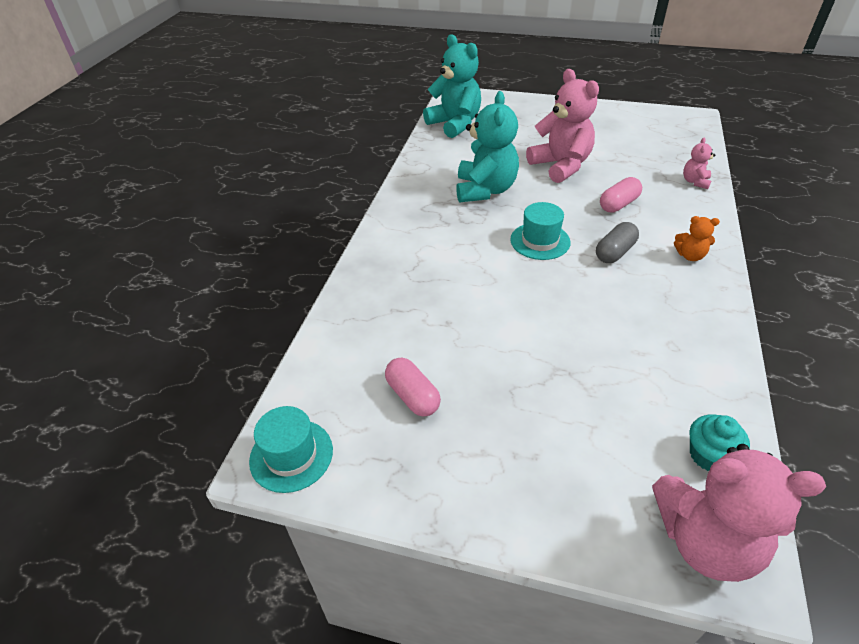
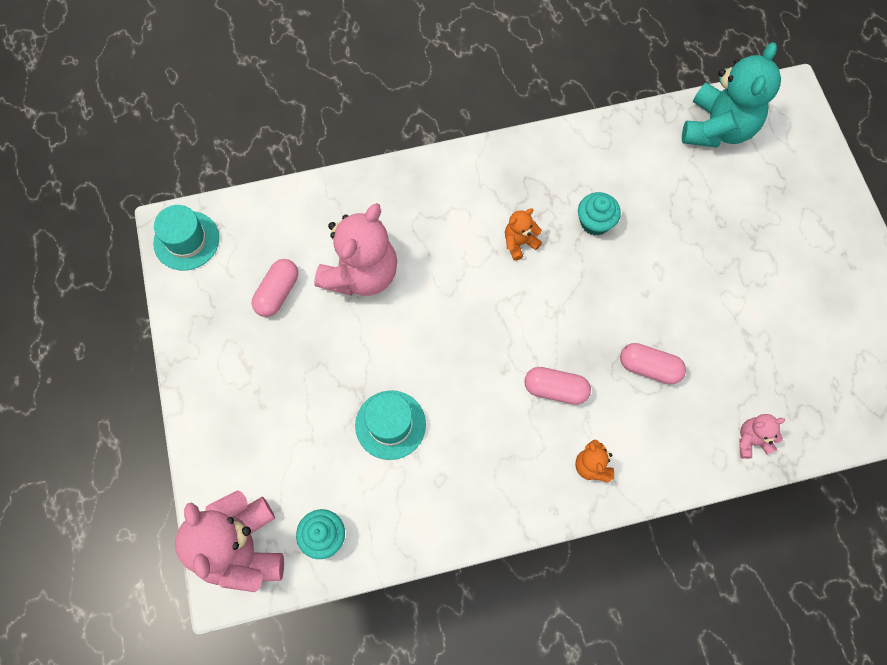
camera: 60 degrees right, 25 degrees up
(475, 229) = (519, 243): none -> orange teddy bear
(485, 190) = (595, 222): turquoise teddy bear -> turquoise cupcake
(540, 241) = (534, 311): turquoise hat -> turquoise hat (390, 425)
(560, 166) = (694, 280): pink teddy bear -> pink teddy bear (361, 273)
(614, 252) = (555, 389): grey capsule -> pink capsule

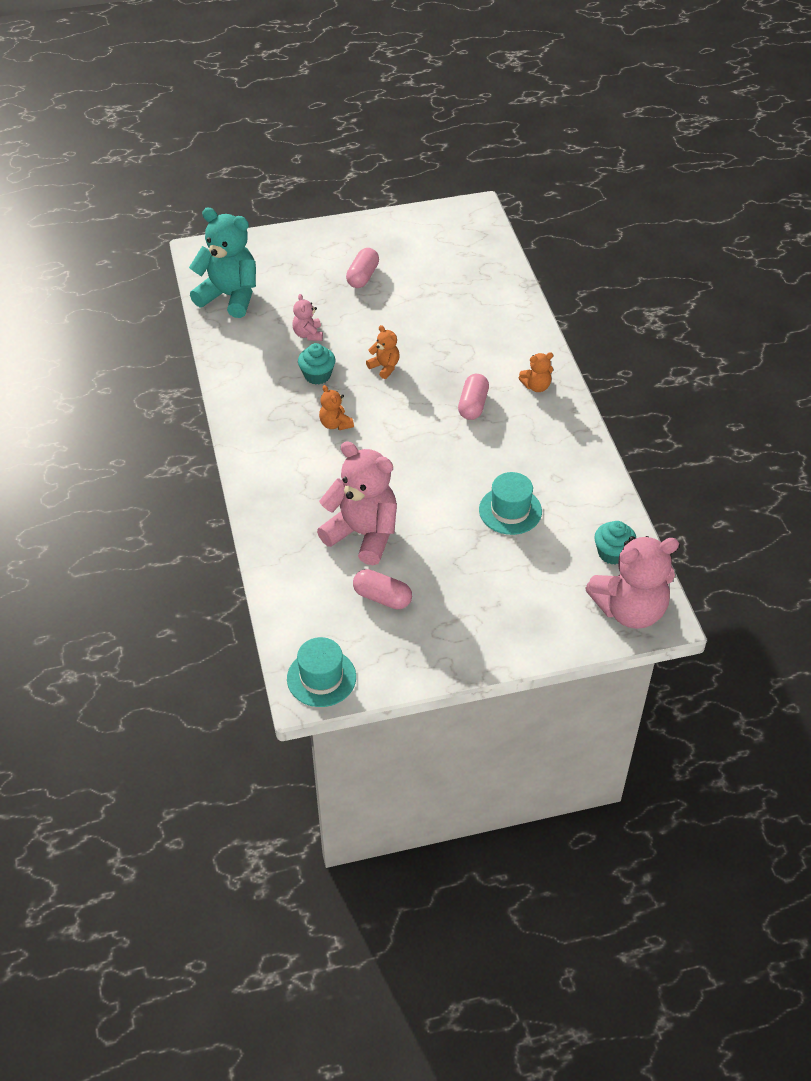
camera: 90 degrees left, 20 degrees down
(613, 292) = (384, 367): none -> orange teddy bear
(649, 367) = (452, 350): pink capsule -> pink capsule (362, 276)
(752, 440) = (509, 299): pink teddy bear -> pink teddy bear (308, 334)

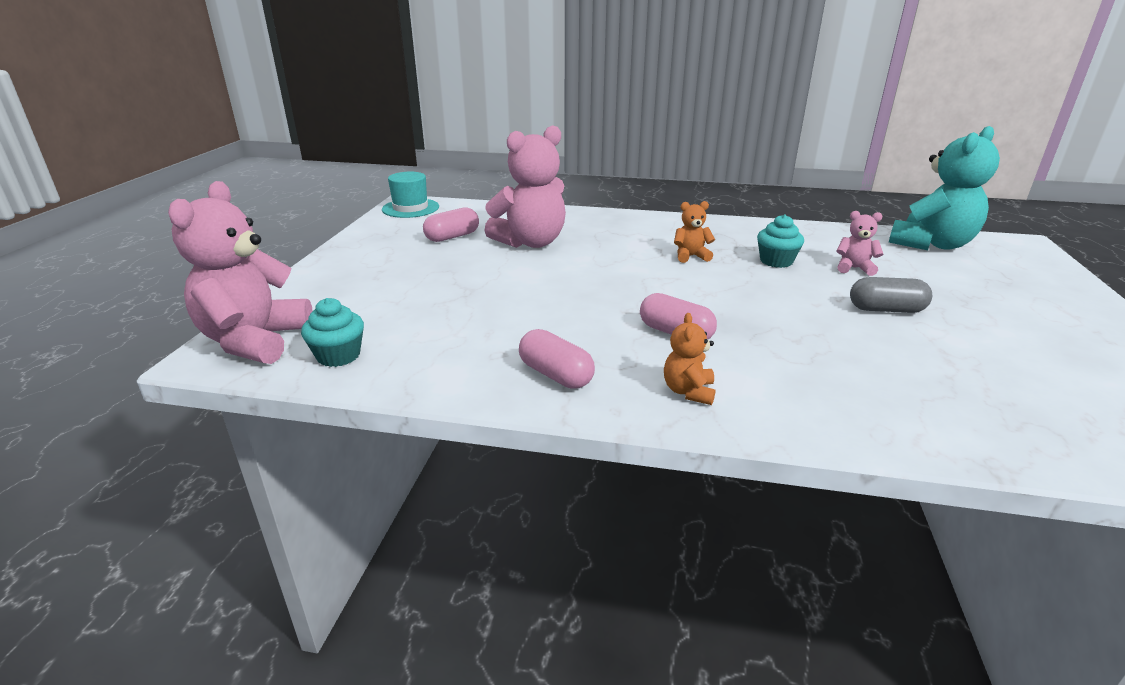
camera: 115 degrees right, 20 degrees down
(362, 276) = (988, 319): pink capsule -> pink capsule (556, 375)
(375, 317) = (886, 310): none -> grey capsule
(384, 367) = (778, 296): orange teddy bear -> none
(510, 510) = (479, 312): turquoise hat -> none

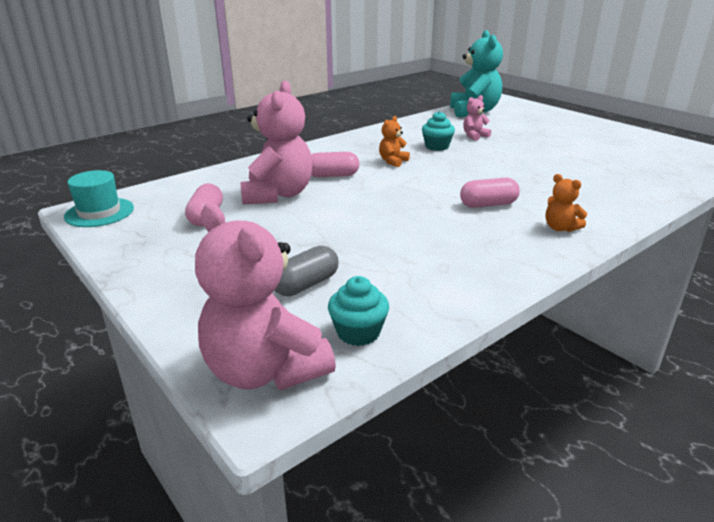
camera: 50 degrees left, 0 degrees up
(556, 375) = (497, 257): pink capsule -> pink capsule (332, 175)
(886, 310) = (529, 151): grey capsule -> grey capsule (306, 285)

